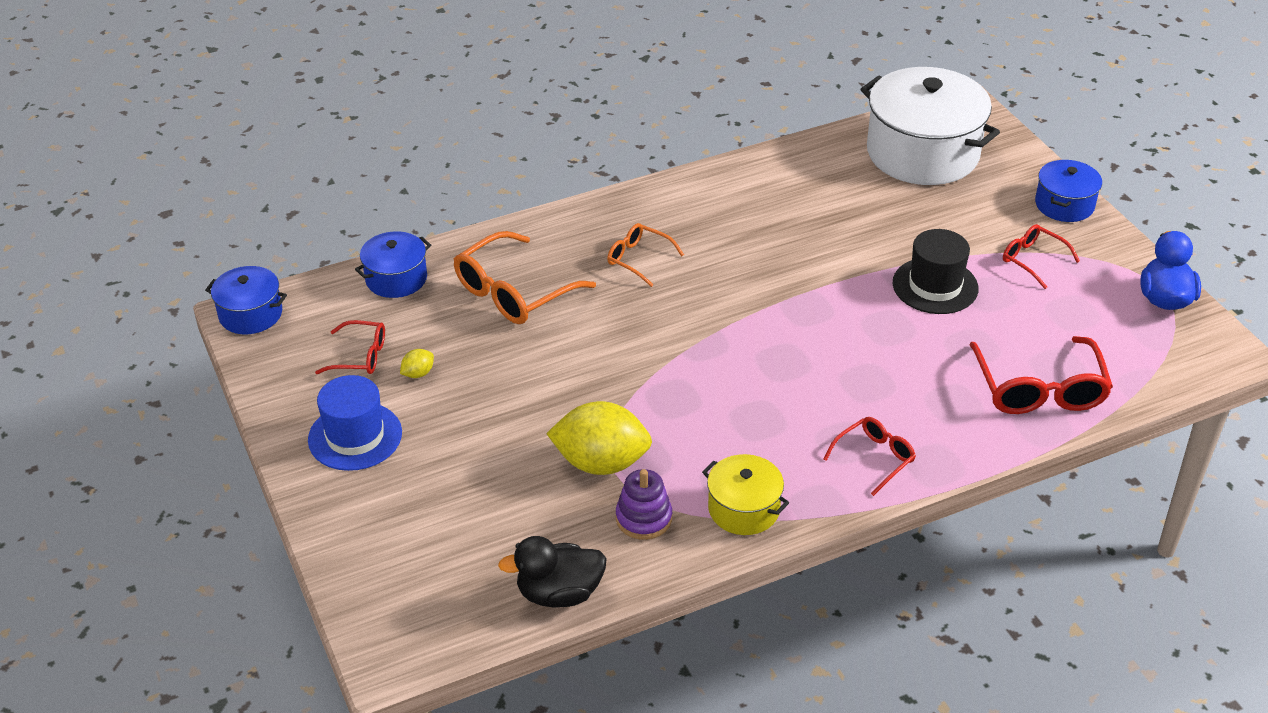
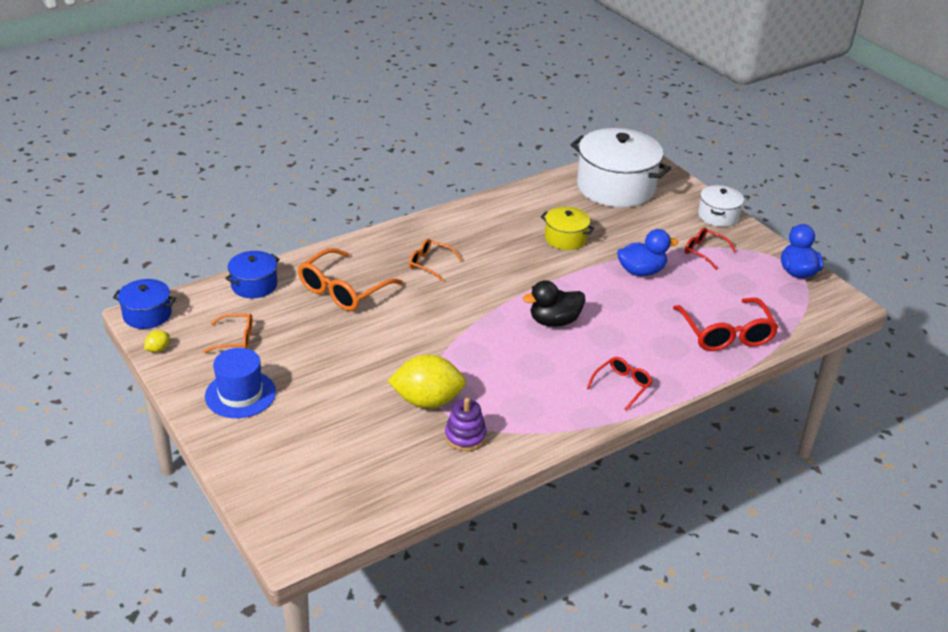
camera: 10 degrees left, 5 degrees down
(360, 356) = (235, 339): red glasses -> orange glasses
(418, 373) = (281, 348): yellow lemon -> yellow lemon (158, 349)
(559, 593) = (412, 492): black duck -> black duck (554, 321)
(744, 509) = (536, 425): yellow pot -> yellow pot (565, 238)
(935, 286) = (641, 271): black hat -> blue duck
(1064, 204) = (718, 216): blue pot -> white pot

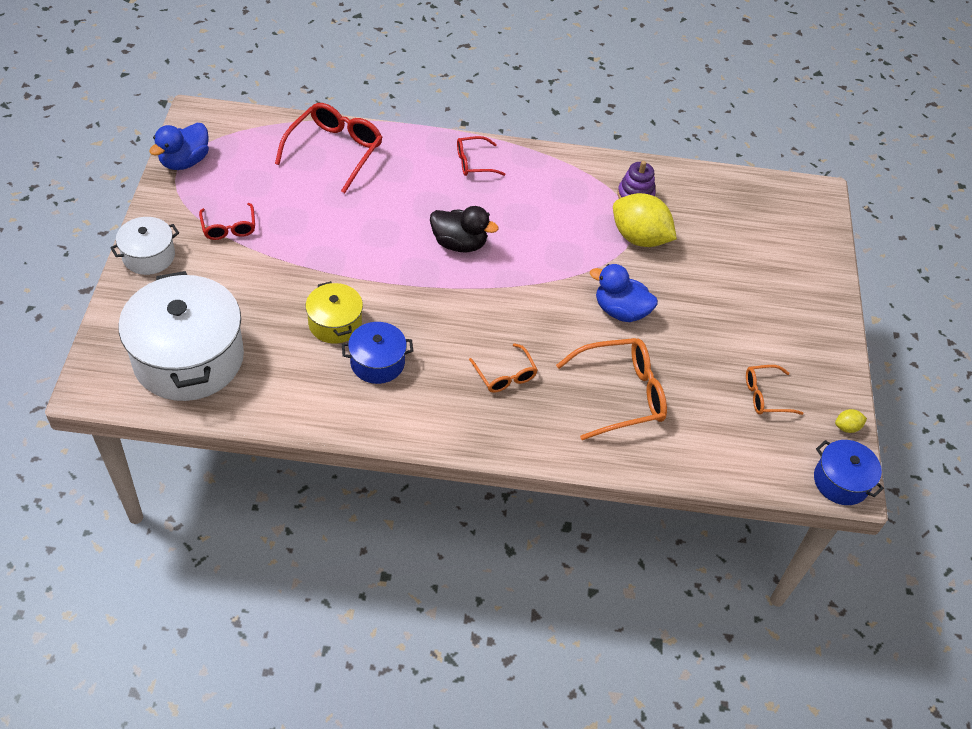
camera: 145 degrees left, 15 degrees up
(235, 339) = (765, 396): orange glasses -> orange glasses turned 45 degrees counterclockwise
(240, 394) = (792, 332): blue hat -> none
(254, 285) = (708, 457): blue pot -> blue pot (377, 362)
(641, 271) = (316, 243): blue duck -> blue duck (620, 311)

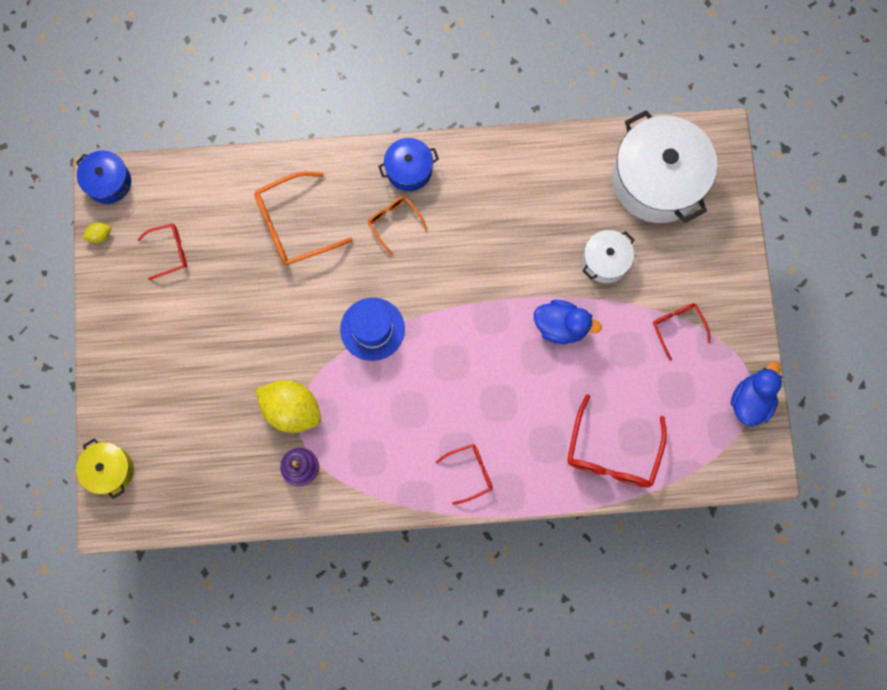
camera: 175 degrees right, 25 degrees up
(149, 256) = (734, 277): white pot -> white pot (605, 261)
(335, 323) = (549, 242): yellow pot -> yellow pot (110, 470)
(377, 362) = (503, 211): blue pot -> blue pot (409, 170)
(459, 243) = (462, 360): black duck -> none
(547, 285) = (372, 329): none -> blue hat
(620, 311) = (302, 315): blue duck -> blue duck (561, 326)
(765, 396) = (169, 252): orange glasses -> red glasses

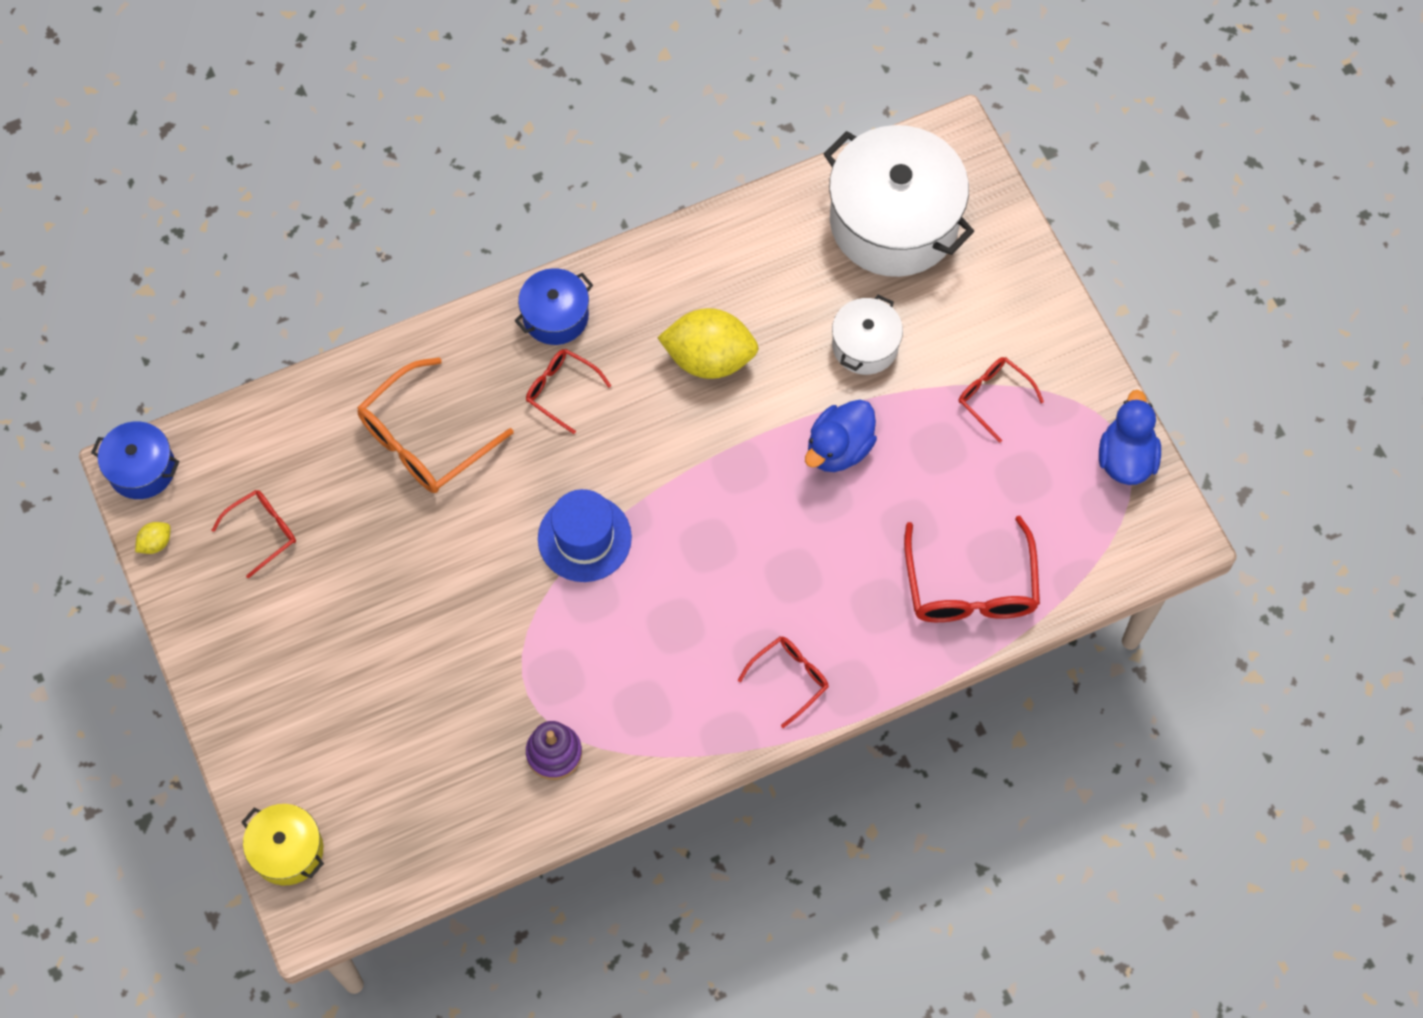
camera: 20 degrees left, 10 degrees down
(292, 409) = (513, 681): yellow lemon -> yellow lemon (709, 358)
(394, 222) = (561, 390): orange glasses -> red glasses
(561, 326) = (839, 448): blue duck -> blue duck turned 135 degrees clockwise

